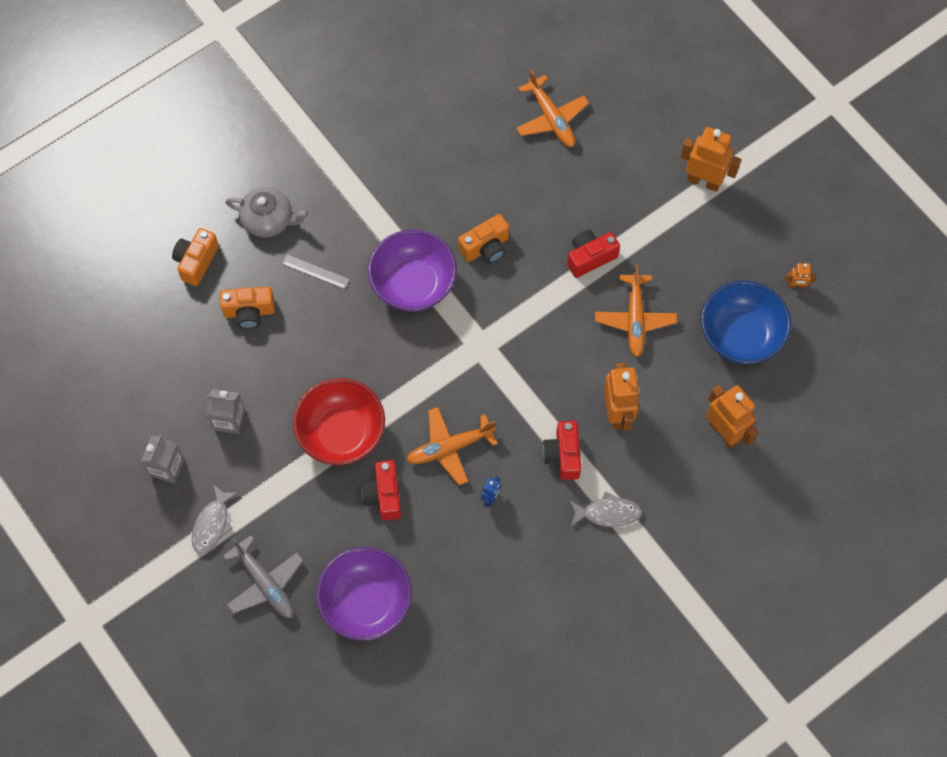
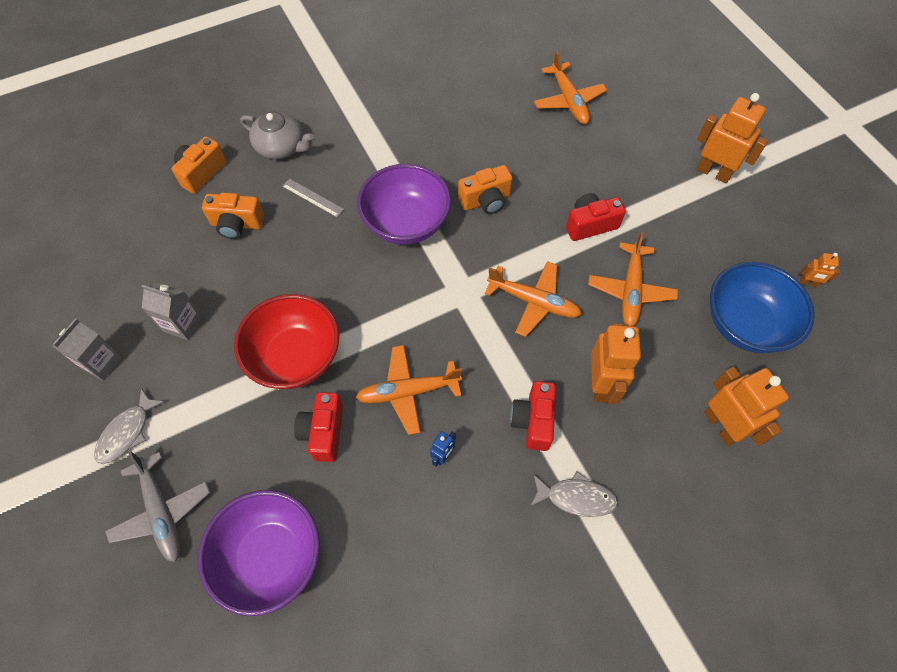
camera: 10 degrees right, 5 degrees down
(547, 345) = (533, 301): none -> orange plane

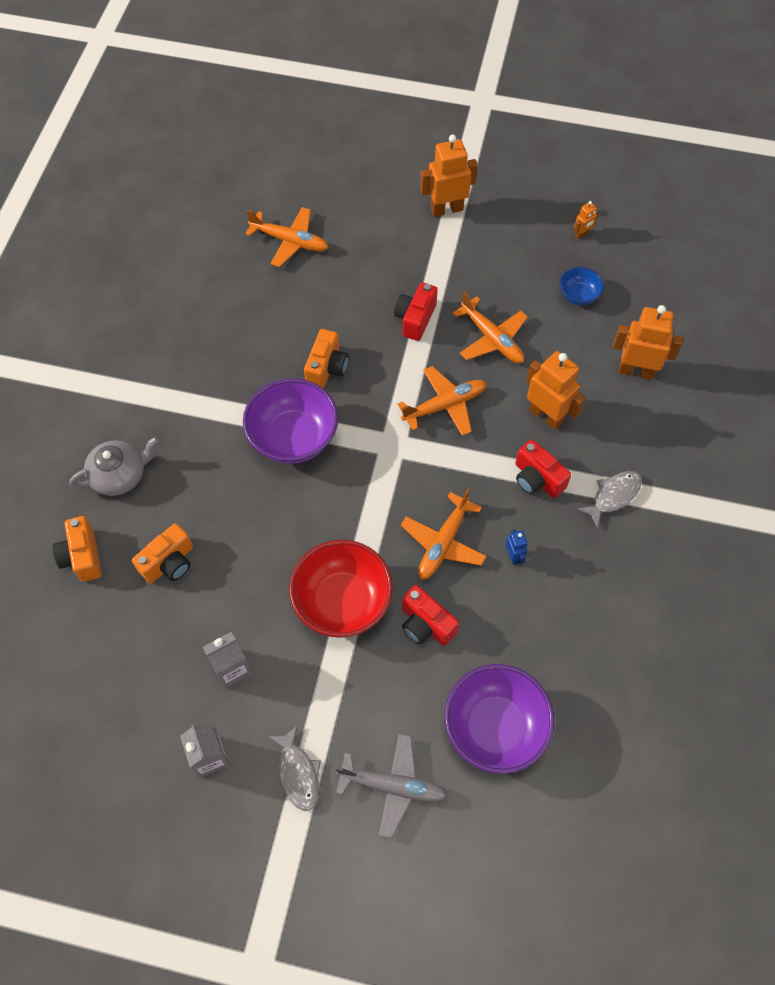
camera: 50 degrees left, 0 degrees up
(312, 198) = (200, 487): grey ruler -> none
(745, 324) = (578, 295): blue bowl -> blue bowl, size x0.51

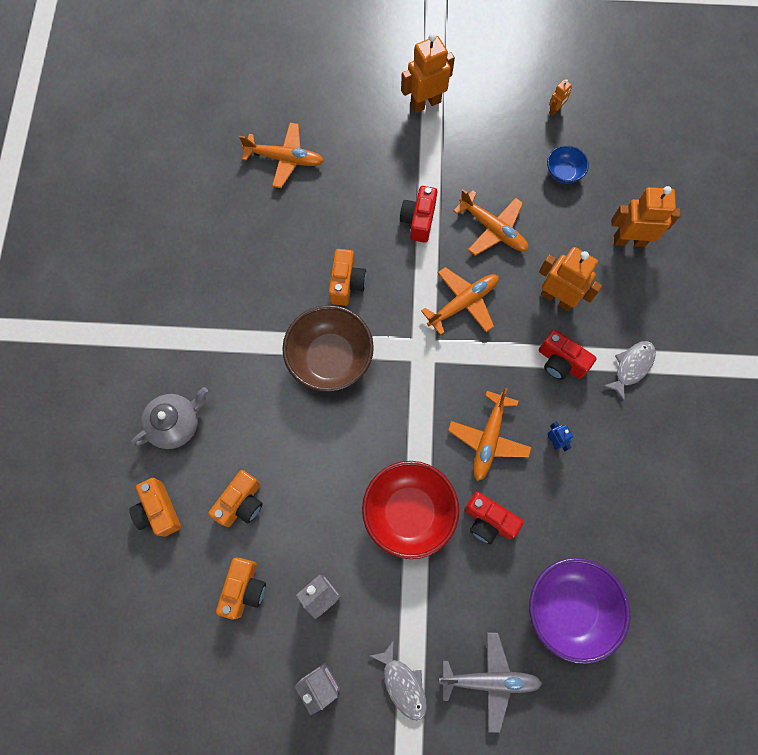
camera: 10 degrees left, 10 degrees up
(152, 648) = (244, 589): none -> orange camera
(293, 437) = (330, 358): purple bowl -> brown bowl

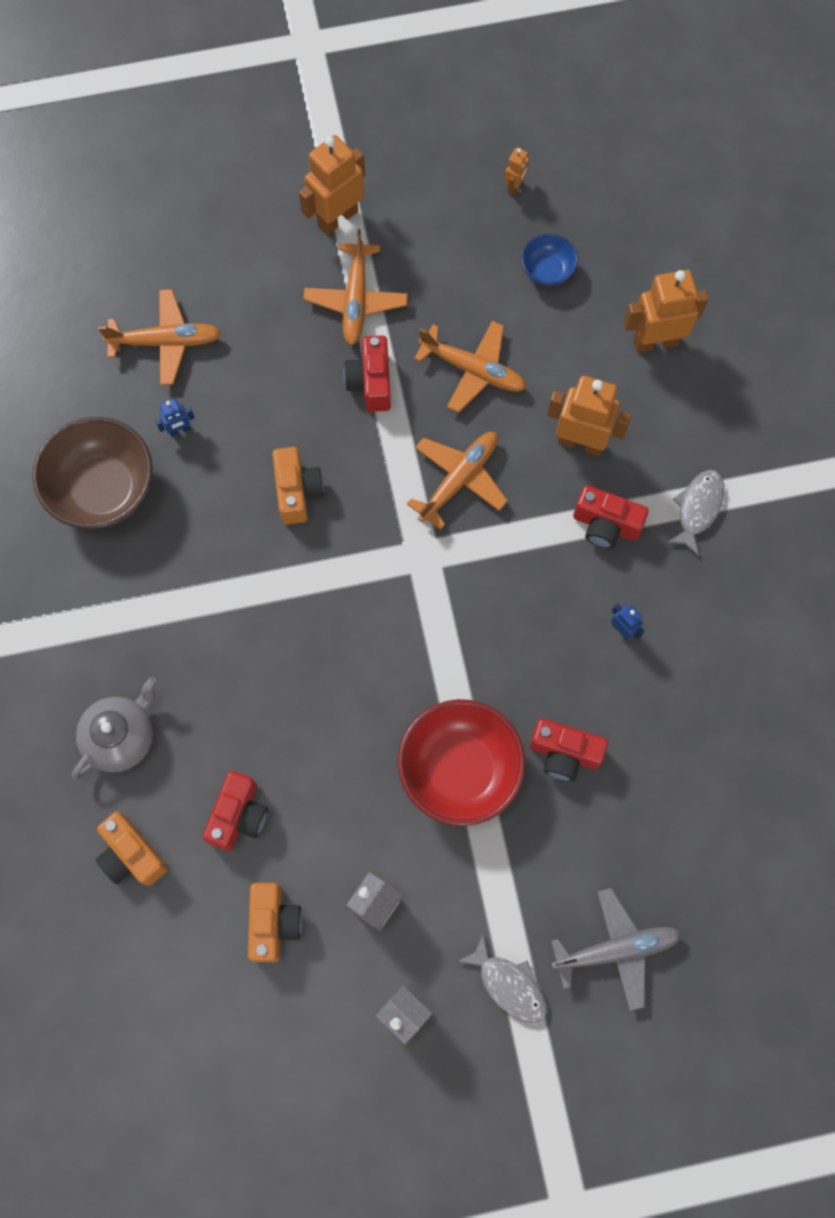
camera: 15 degrees left, 0 degrees up
(241, 503) = (238, 816): orange camera -> red camera
(277, 220) = (179, 430): none -> blue robot
(330, 358) = (303, 597): brown bowl -> brown bowl (103, 489)
(488, 438) = (538, 648): orange plane -> orange plane (356, 300)
(568, 608) = (692, 834): purple bowl -> none

